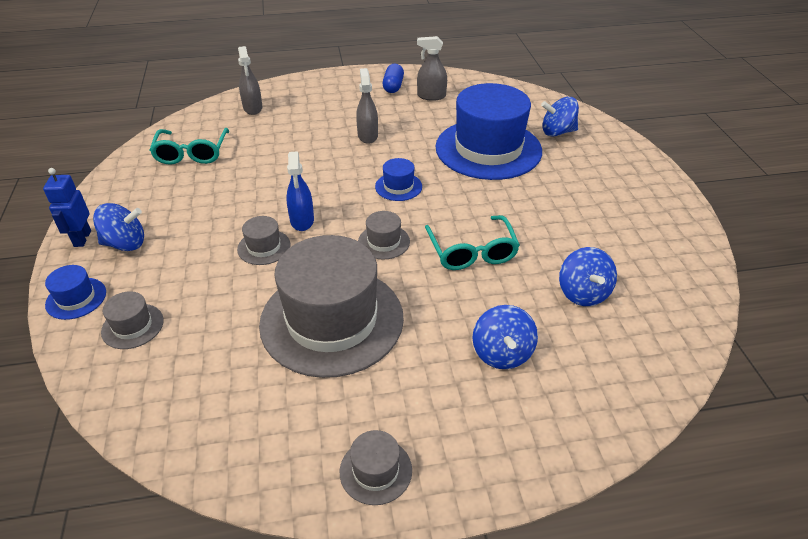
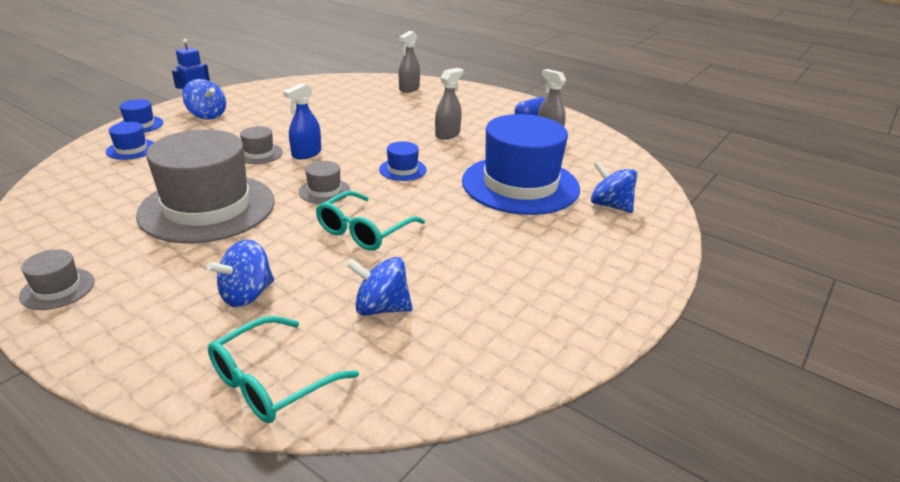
camera: 45 degrees right, 10 degrees down
(132, 326) = (131, 149): grey hat -> blue hat
(192, 153) = (326, 94): turquoise glasses -> turquoise glasses (271, 381)
(583, 293) = (381, 308): blue spinning top -> blue spinning top turned 60 degrees clockwise

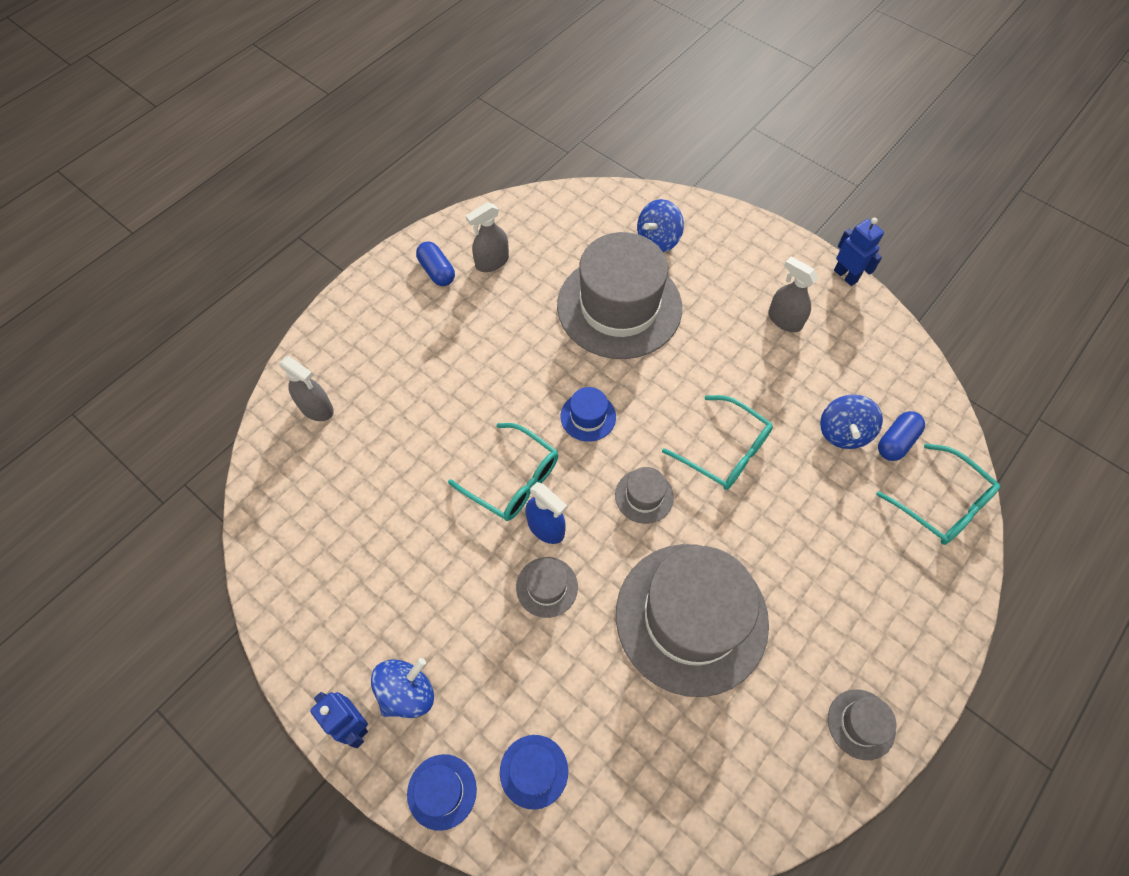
camera: 85 degrees left, 30 degrees up
(246, 295) = (842, 542): blue spinning top -> none
(348, 143) = (513, 480): none -> turquoise glasses
(365, 350) = (896, 442): none -> blue capsule
(447, 134) = (488, 366): grey spray bottle -> grey spray bottle (784, 320)
(520, 185) = (619, 306): blue hat -> grey hat
(618, 332) = (845, 276): none -> blue robot

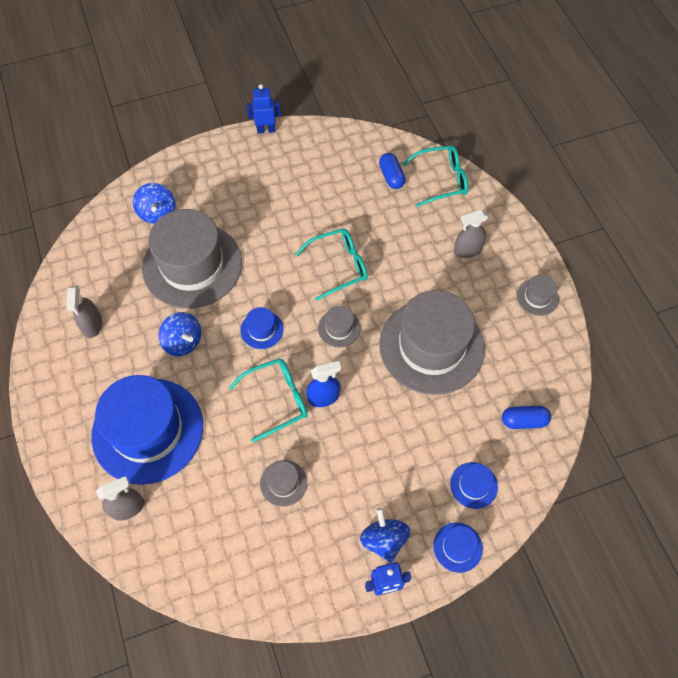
camera: 60 degrees left, 0 degrees up
(407, 377) = (148, 430): none -> blue hat
(437, 271) = (70, 366): blue capsule -> blue capsule (523, 421)
(547, 587) = (364, 417): grey hat -> grey hat (283, 483)
(784, 320) = (273, 180): grey spray bottle -> grey spray bottle (467, 250)
(843, 432) = (368, 198): blue spinning top -> blue spinning top (183, 342)

